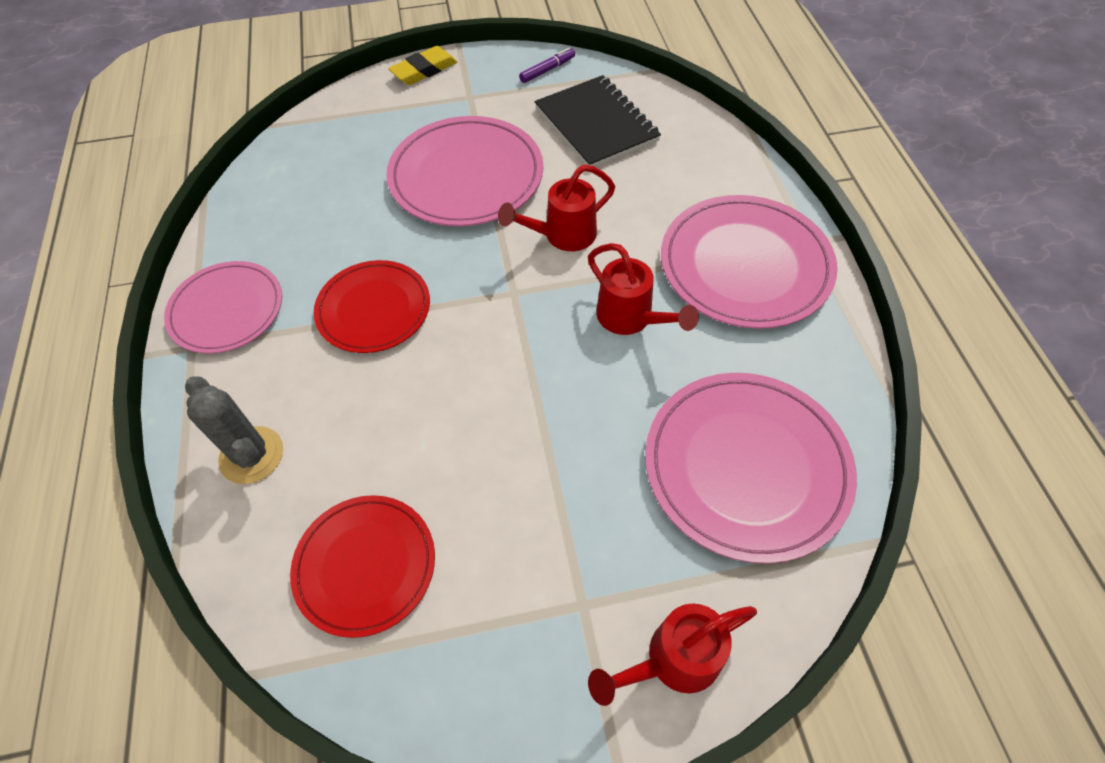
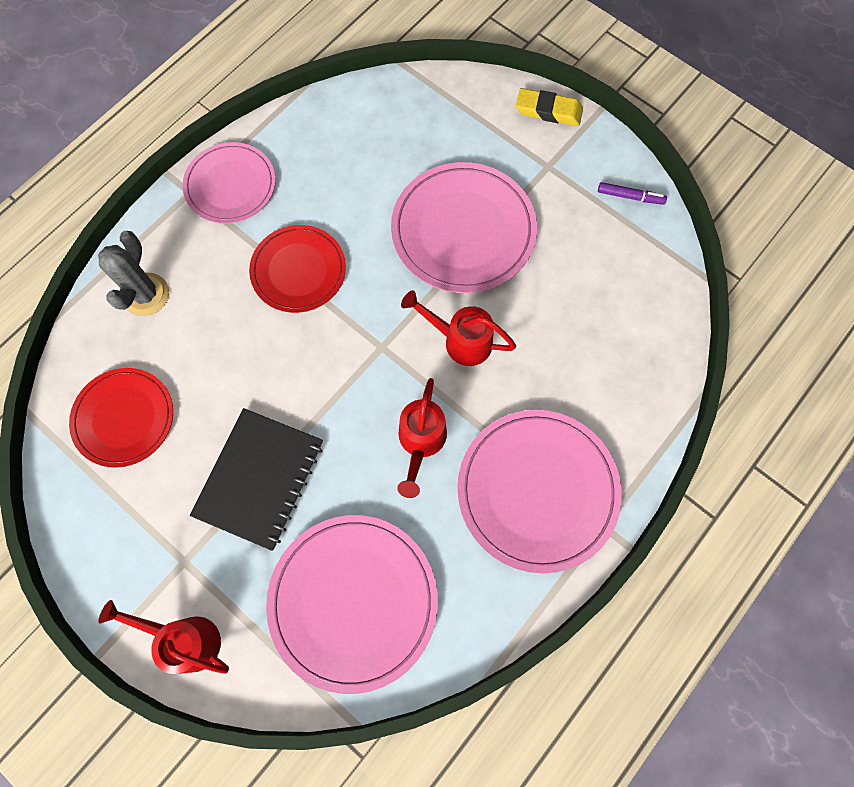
camera: 50 degrees right, 15 degrees up
(596, 125) = (598, 279): black notebook -> black notebook (259, 479)

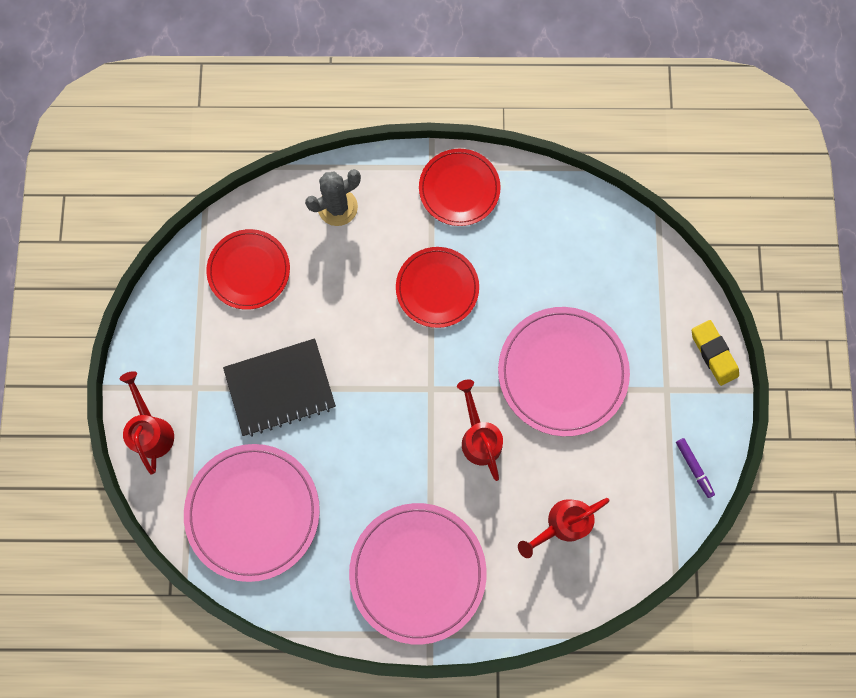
camera: 50 degrees right, 5 degrees up
(230, 185) = (459, 189): pink plate -> red plate
(420, 442) = (387, 469): red watering can -> red watering can (561, 524)

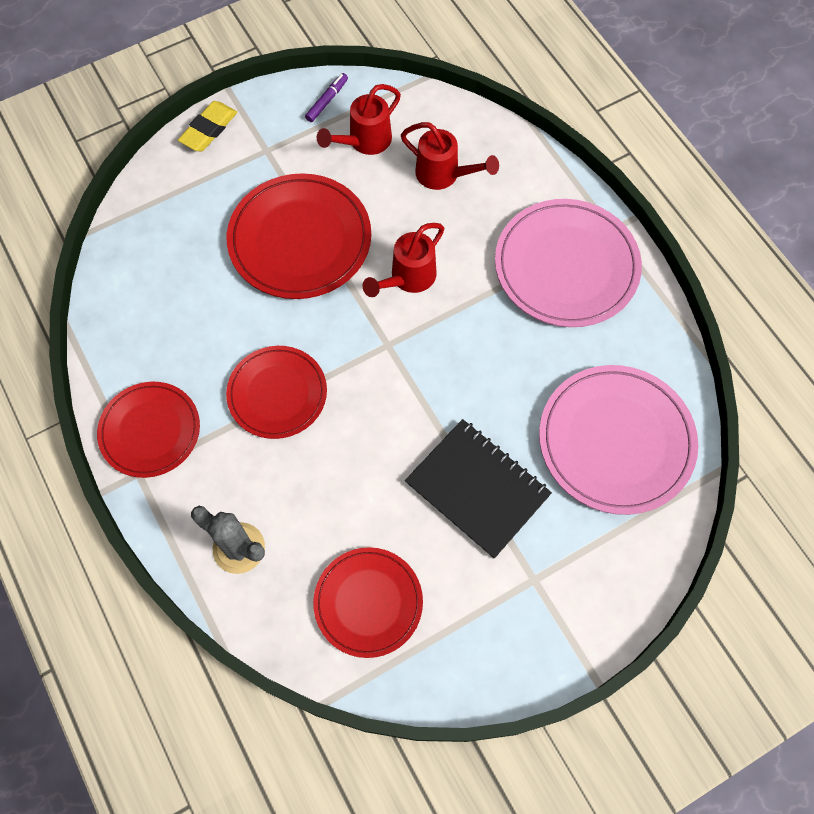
camera: 120 degrees left, 10 degrees down
(152, 430) = (607, 596): red watering can -> red watering can (364, 142)
(562, 372) = (300, 240): pink plate -> red plate

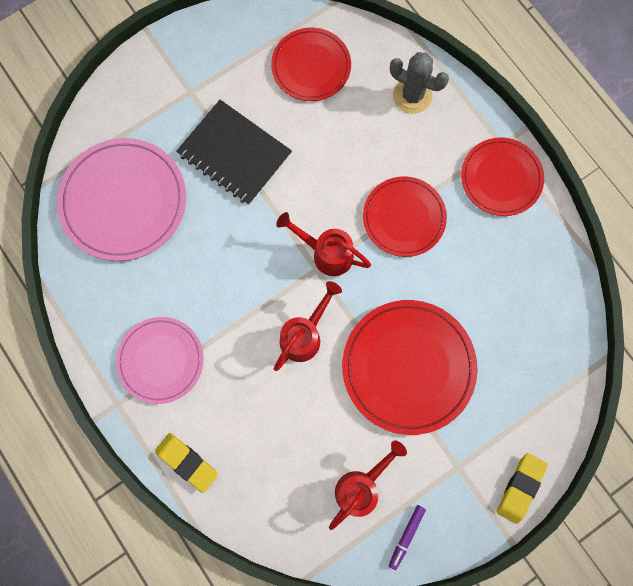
camera: 175 degrees right, 10 degrees up
(444, 175) = (279, 452): red watering can -> red watering can (326, 253)
(537, 174) = (187, 462): none -> yellow eraser
(566, 266) = (161, 360): pink plate -> pink plate, size x0.65

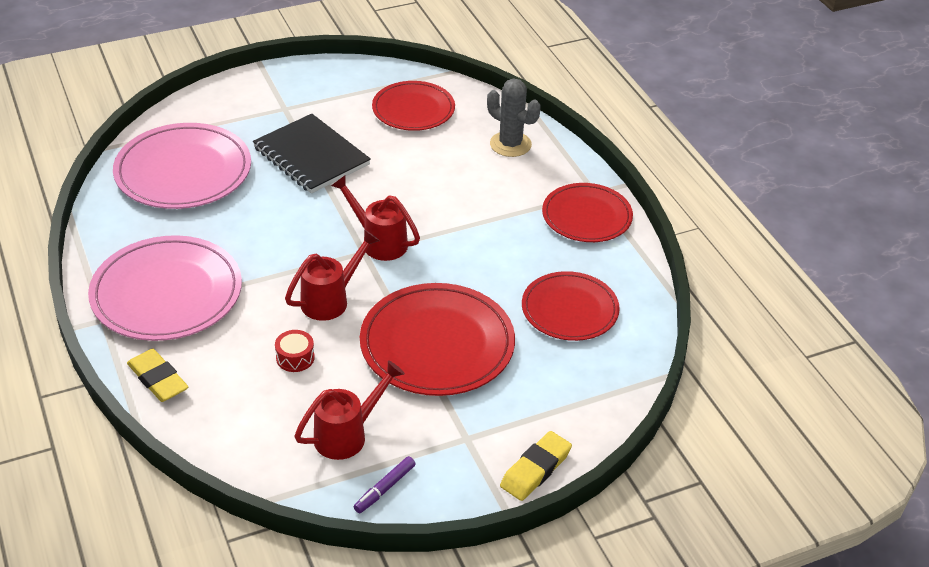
camera: 10 degrees right, 35 degrees down
(161, 360) = (167, 293): pink plate -> pink plate, size x1.54
(294, 410) = (295, 358): none -> red drum
(404, 218) = (472, 229): red plate -> red plate (569, 310)

